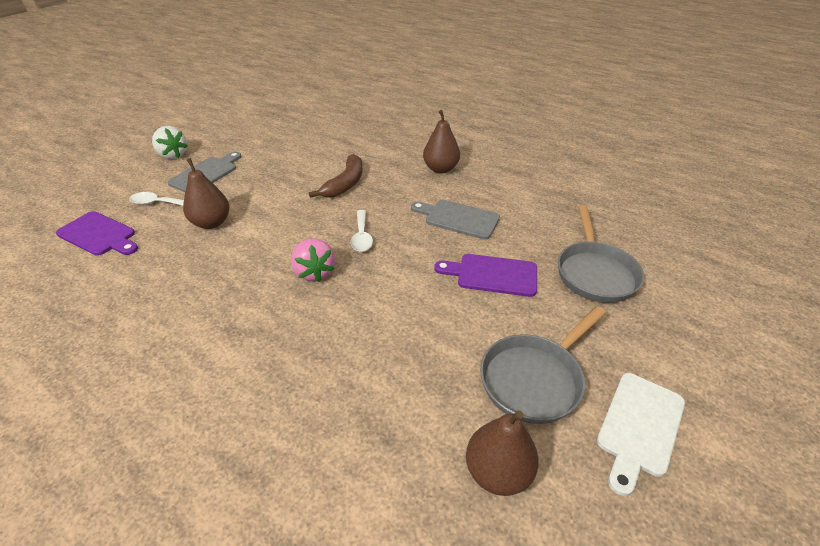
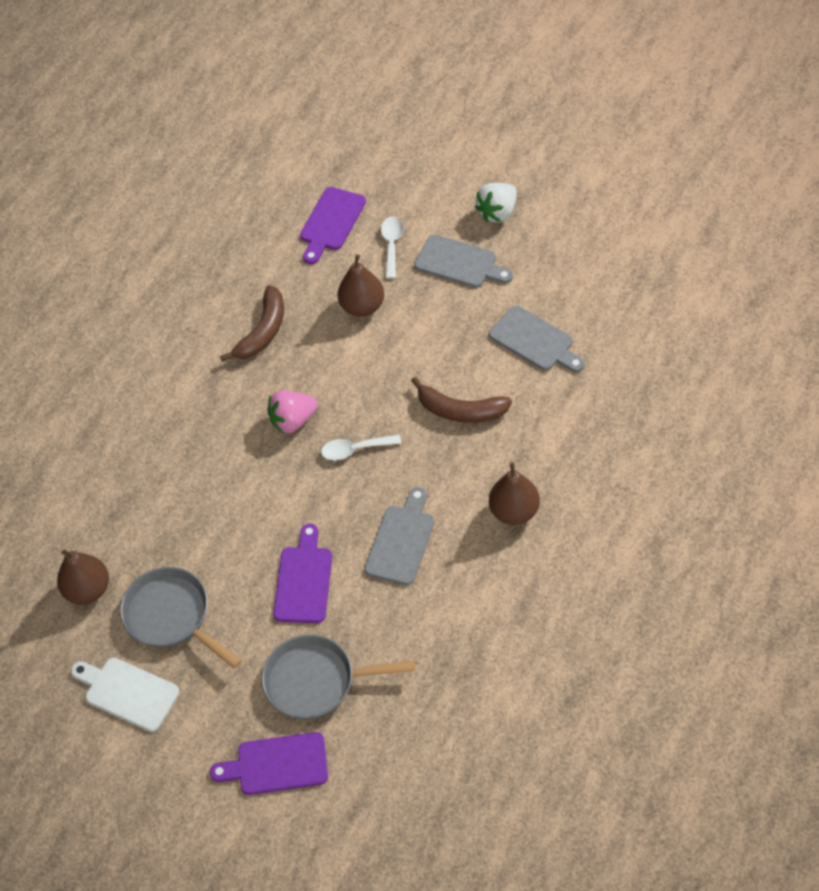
camera: 90 degrees right, 15 degrees up
(194, 287) = (263, 332): none -> brown banana
(300, 150) = (535, 341): none -> grey cutting board
(685, 302) = (277, 765): none -> purple cutting board

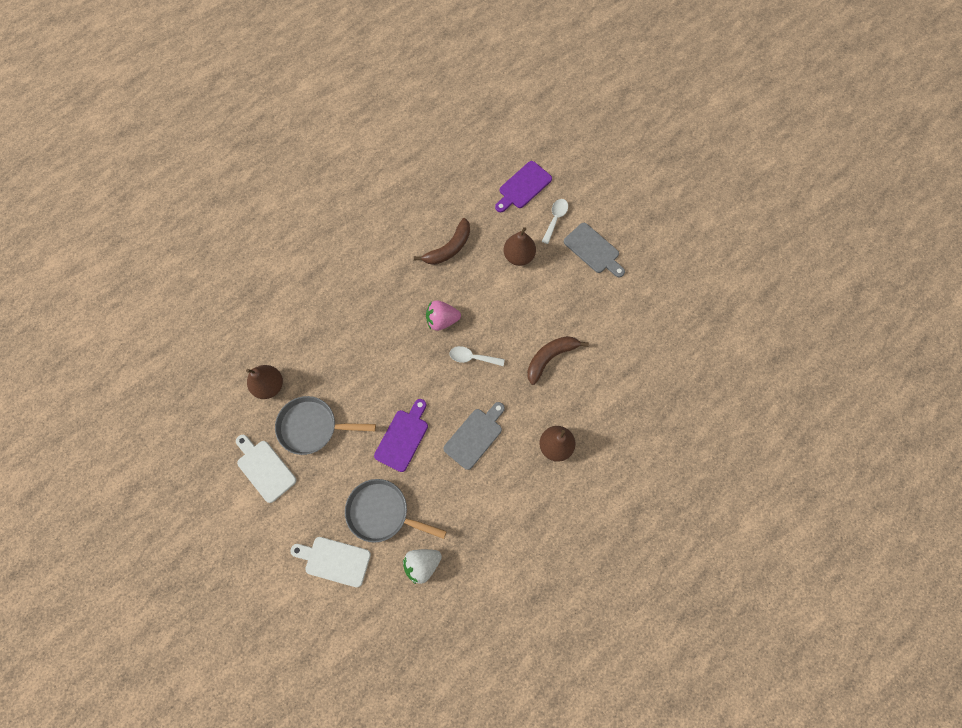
camera: 15 degrees right, 15 degrees up
(172, 616) = (312, 427): grey pan -> grey pan turned 60 degrees counterclockwise
(277, 765) = (334, 560): purple cutting board -> white cutting board
(460, 410) = (550, 357): brown banana -> brown banana turned 105 degrees clockwise
(498, 212) = (633, 223): white strawberry -> white strawberry (422, 564)
(535, 341) = (619, 327): grey cutting board -> none

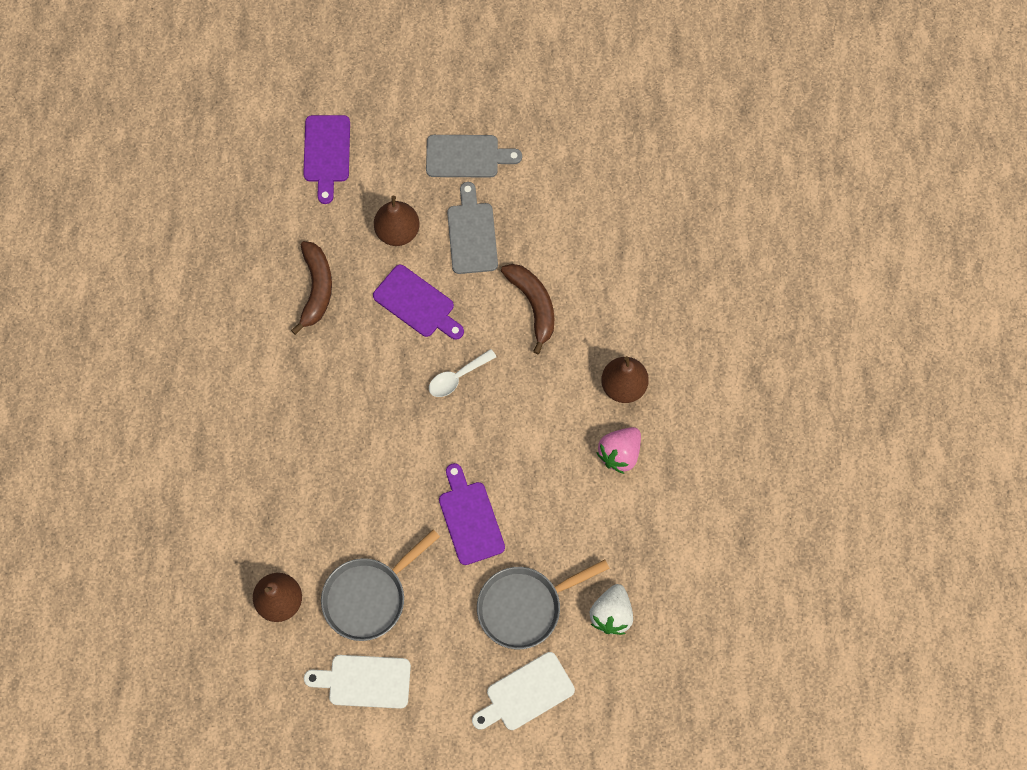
camera: 45 degrees left, 0 degrees up
(442, 320) = (387, 369): pink strawberry -> pink strawberry (619, 453)
(475, 436) = (538, 450): grey cutting board -> grey cutting board (471, 234)
(491, 301) = (417, 303): none -> purple cutting board
(550, 357) = (533, 305): brown banana -> brown banana turned 150 degrees clockwise
(555, 219) = (395, 158): white spoon -> none

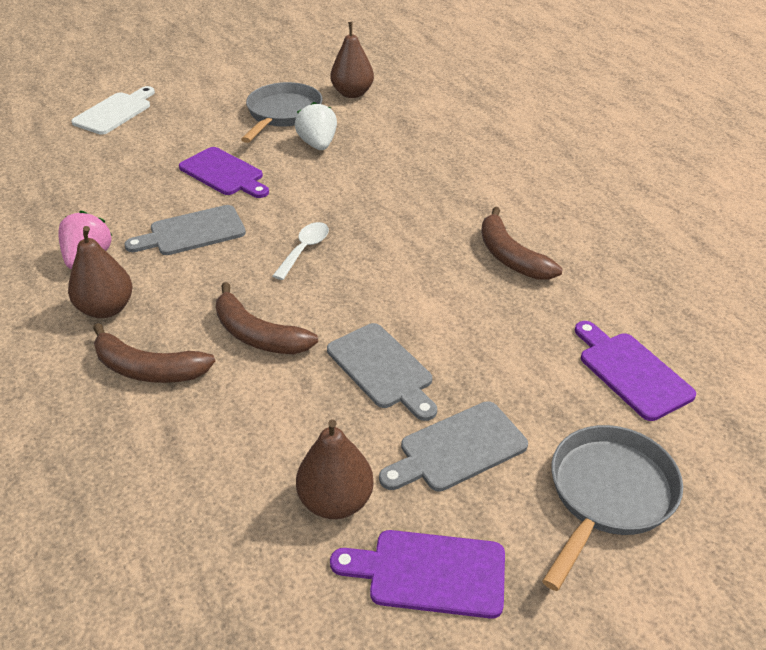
camera: 150 degrees right, 30 degrees down
(364, 681) = (253, 83): white cutting board -> none
(397, 231) = (473, 335): brown pear -> brown pear (335, 501)
(417, 303) = (394, 286): purple cutting board -> purple cutting board (429, 573)
(524, 606) = (141, 147): grey pan -> grey pan (608, 494)
(530, 445) = (192, 232): none -> grey cutting board
(611, 614) = (54, 166): white strawberry -> white strawberry (318, 144)
(615, 311) = (147, 369): none -> brown banana

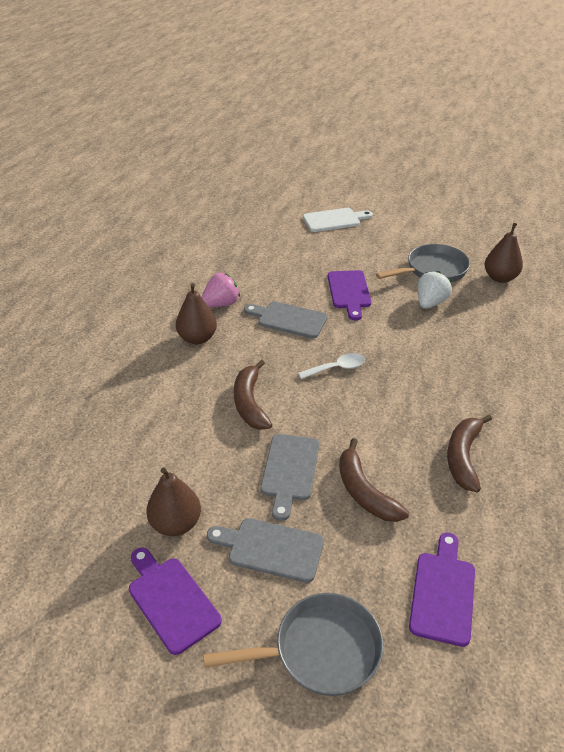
camera: 45 degrees right, 0 degrees up
(147, 369) = (178, 384): brown banana -> brown banana (364, 491)

